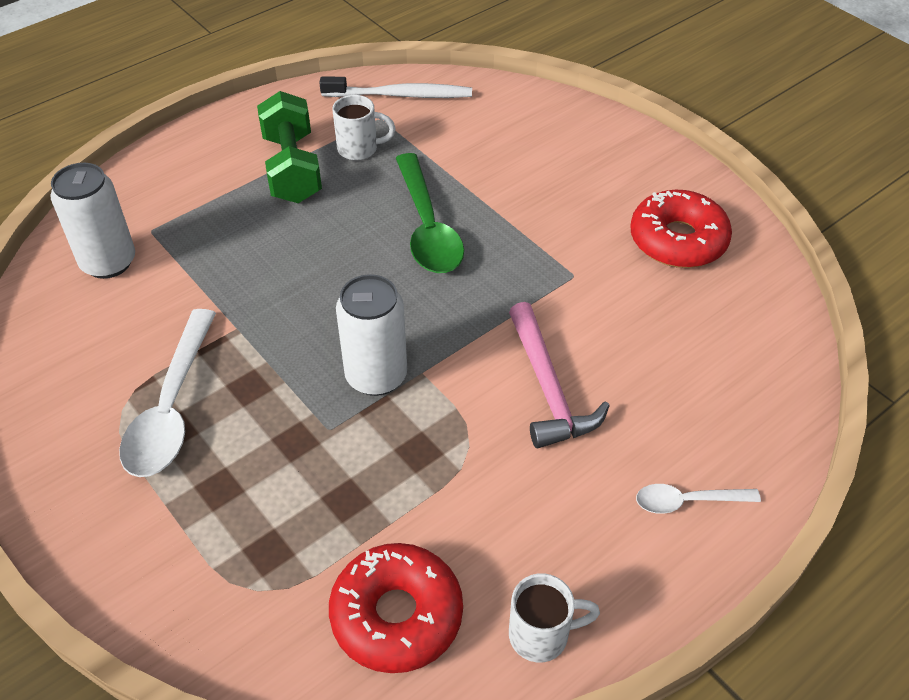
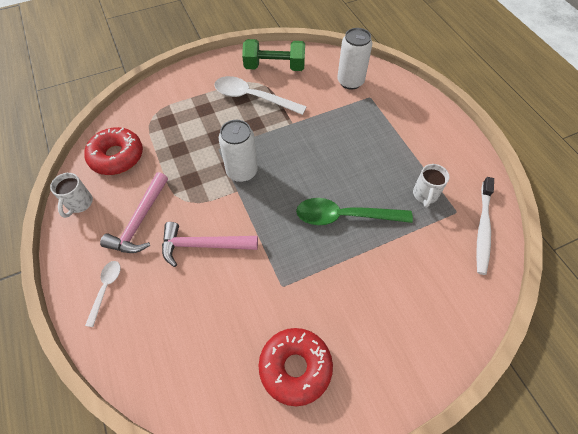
camera: 105 degrees right, 10 degrees up
(292, 168) = (410, 159): green dumbbell -> green dumbbell (274, 67)
(537, 502) = (140, 220): none -> pink hammer

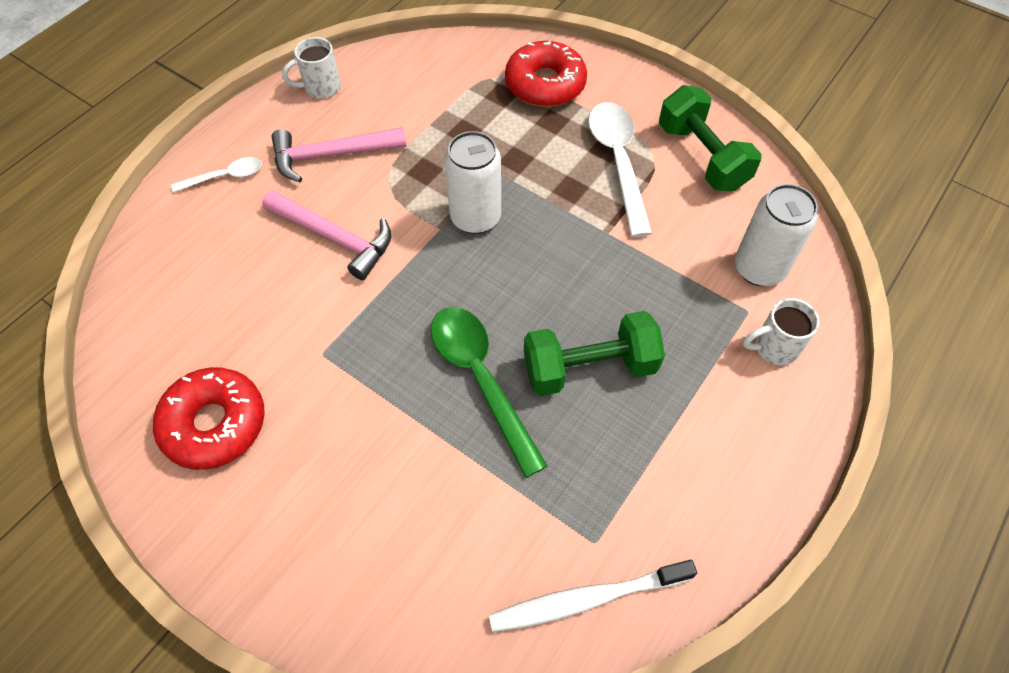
camera: 60 degrees right, 0 degrees up
(117, 156) = (409, 80): red donut -> red donut (545, 84)
(204, 245) = (334, 237): pink hammer -> pink hammer turned 150 degrees clockwise
(365, 168) = (589, 368): none -> green dumbbell
(425, 195) = (596, 478): white mug -> white mug (774, 347)

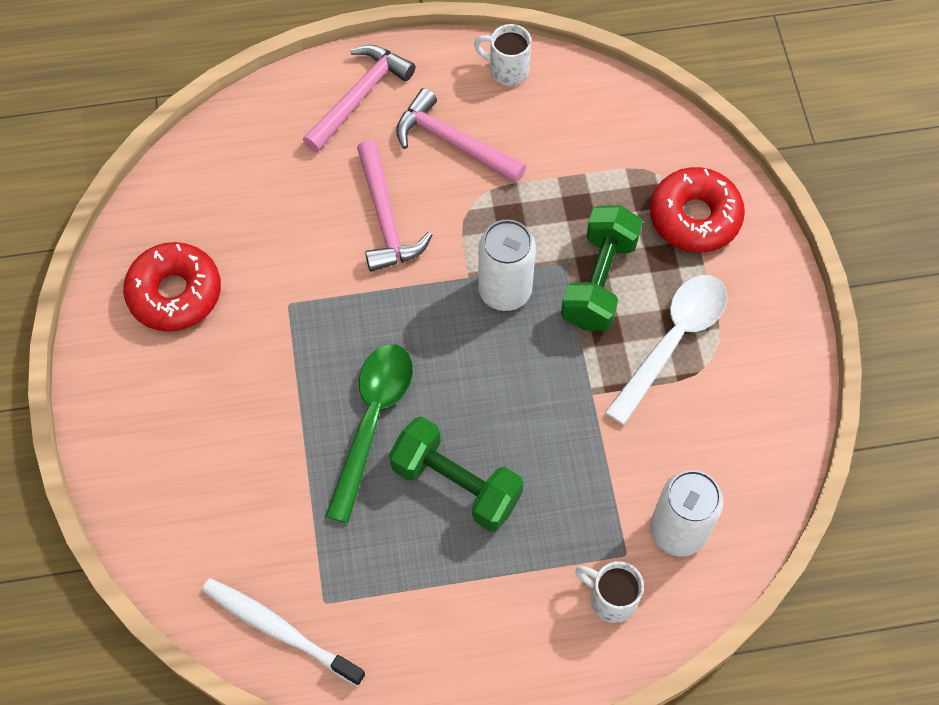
camera: 45 degrees right, 5 degrees up
(225, 176) = (359, 97): white spoon -> pink hammer
(702, 157) = (750, 398): green dumbbell -> green dumbbell (599, 281)

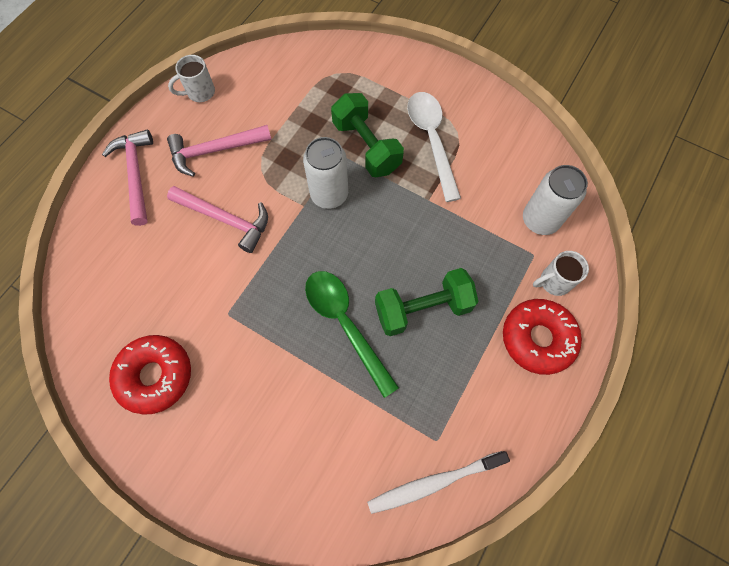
camera: 50 degrees left, 5 degrees up
(694, 217) = (372, 78): red donut -> red donut (537, 338)

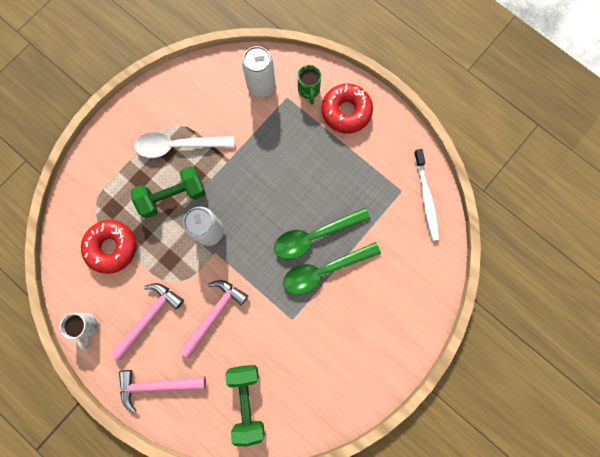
camera: 80 degrees left, 10 degrees up
(155, 376) = (329, 375): red donut -> red donut (112, 247)
(215, 150) = (149, 317): pink hammer -> pink hammer turned 135 degrees counterclockwise
(299, 345) = (324, 270): none -> green spoon
(423, 309) = (312, 181): green dumbbell -> green dumbbell (247, 401)
(553, 282) = (309, 90): white mug -> green mug

